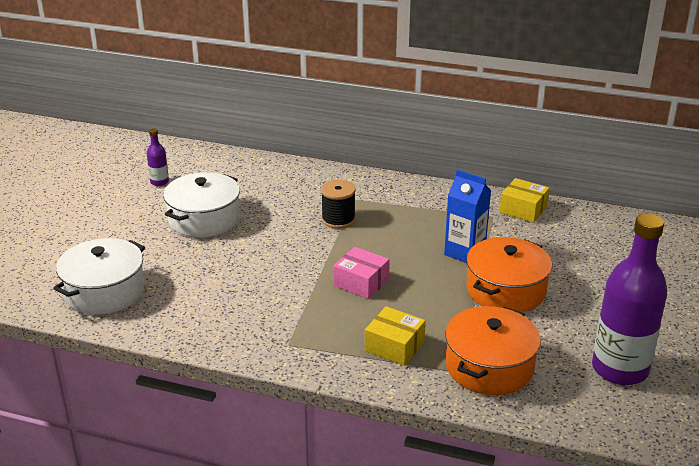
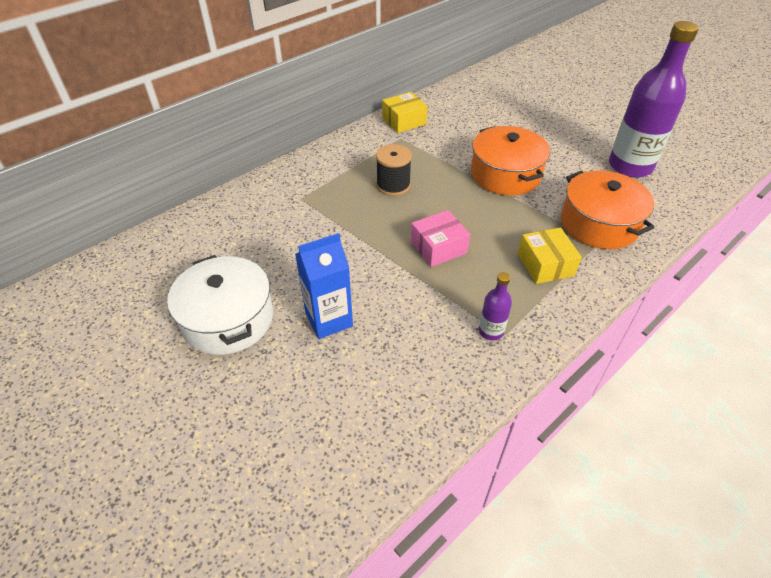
camera: 60 degrees left, 15 degrees up
(104, 291) = (297, 472): white pot -> none
(159, 182) = (106, 331): purple bottle -> purple bottle (491, 331)
(338, 219) = (325, 221): black spool -> black spool (393, 185)
(394, 346) = (545, 264): yellow box -> yellow box turned 75 degrees counterclockwise
(464, 252) = (439, 172): blue carton -> blue carton (329, 319)

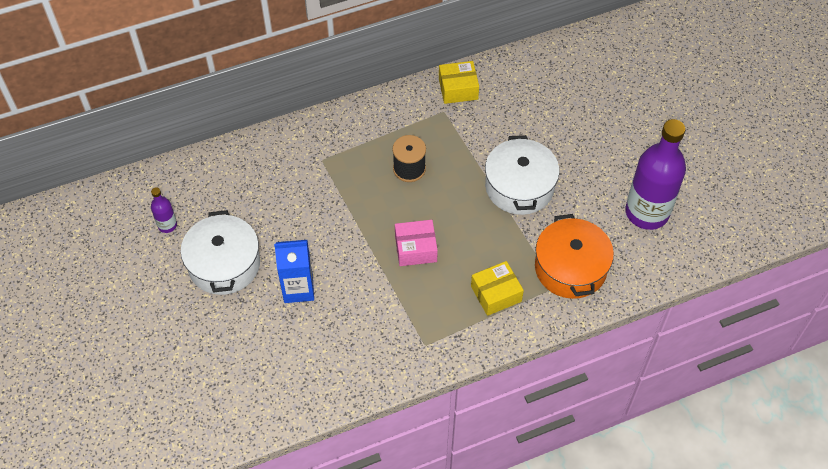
camera: 20 degrees right, 10 degrees up
(491, 331) = (416, 338): purple bottle -> purple bottle (167, 225)
(505, 174) = (519, 186): orange pot -> white pot
(545, 264) = (496, 294): yellow box -> yellow box turned 60 degrees clockwise

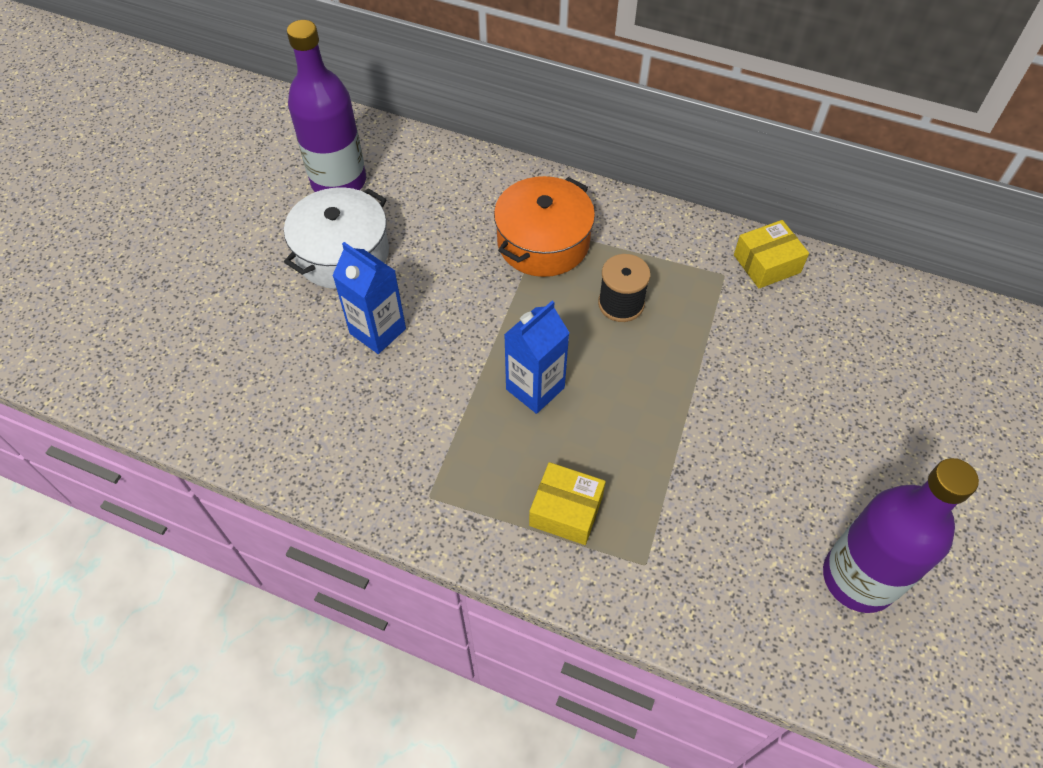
camera: 45 degrees right, 0 degrees up
(167, 225) = (338, 182): purple bottle -> purple bottle, size x2.29
(415, 248) = (535, 388): pink box -> blue carton
(458, 89) = (766, 264): yellow box -> yellow box turned 60 degrees counterclockwise
(519, 186) = (724, 417): white pot -> none
(570, 268) = (686, 559): orange pot -> orange pot (543, 242)

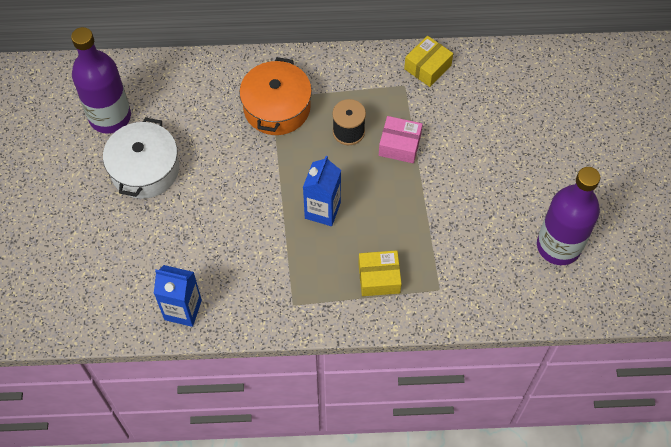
camera: 25 degrees left, 5 degrees up
(378, 331) = (201, 213): blue carton -> blue carton (183, 310)
(682, 346) = (399, 145): none -> pink box

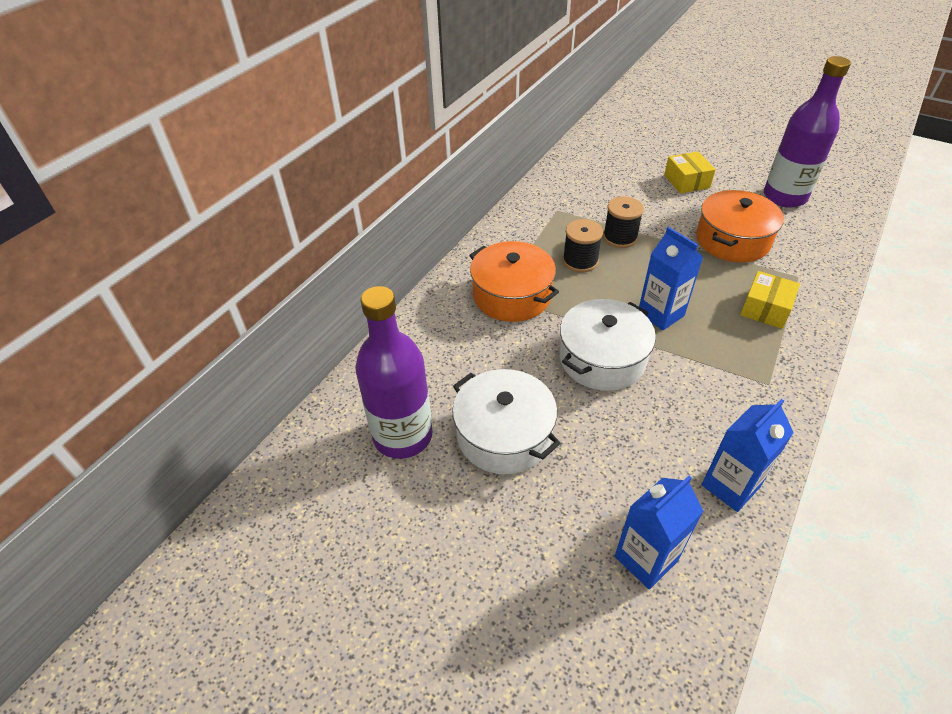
camera: 55 degrees left, 15 degrees down
(101, 283) = (646, 559): none -> blue carton
(249, 193) = (602, 358): none -> white pot
(399, 145) = (620, 237): pink box -> black spool
(427, 67) = (549, 191): yellow box -> yellow box (686, 181)
(456, 226) = (732, 240): none -> orange pot

